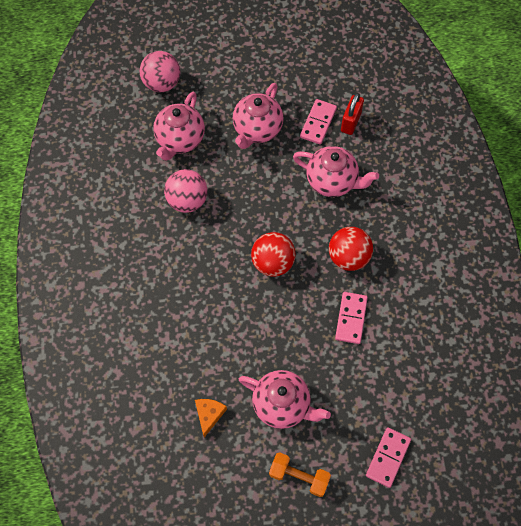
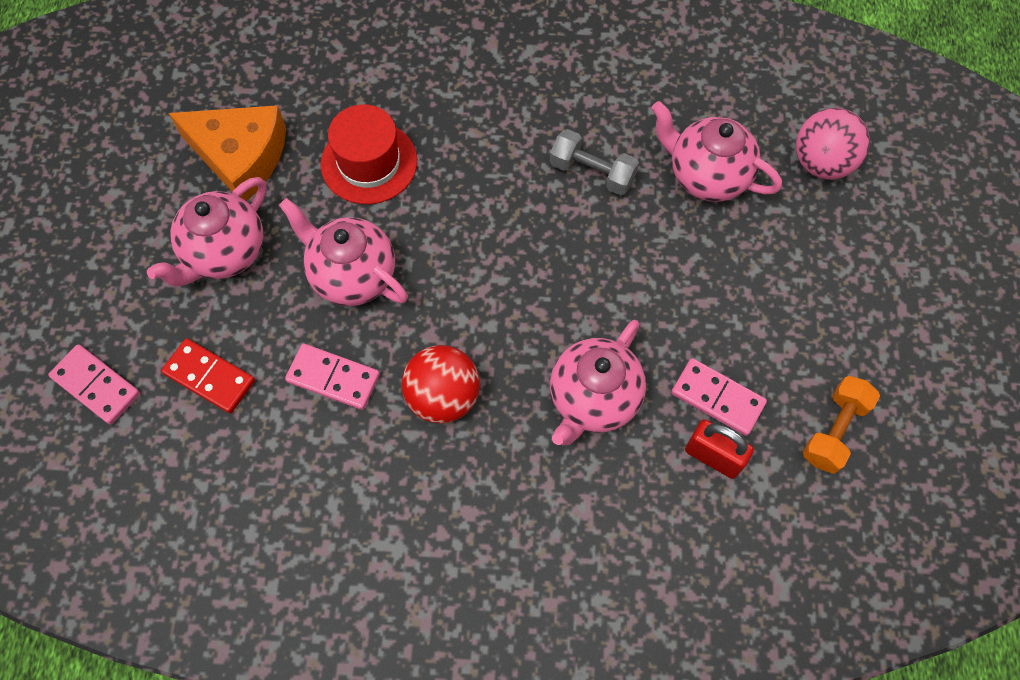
camera: 100 degrees right, 0 degrees up
(187, 200) = (592, 172): pink ball -> grey dumbbell
(200, 331) = (369, 162): none -> red hat
(209, 415) = (240, 156): orange cheese -> orange cheese, size x2.00
(257, 129) = (714, 294): pink teapot -> pink teapot (352, 275)
(273, 262) = (458, 278): red ball -> none
(299, 476) = (114, 257): orange dumbbell -> orange dumbbell (834, 430)
(367, 390) = (209, 377): none -> red domino

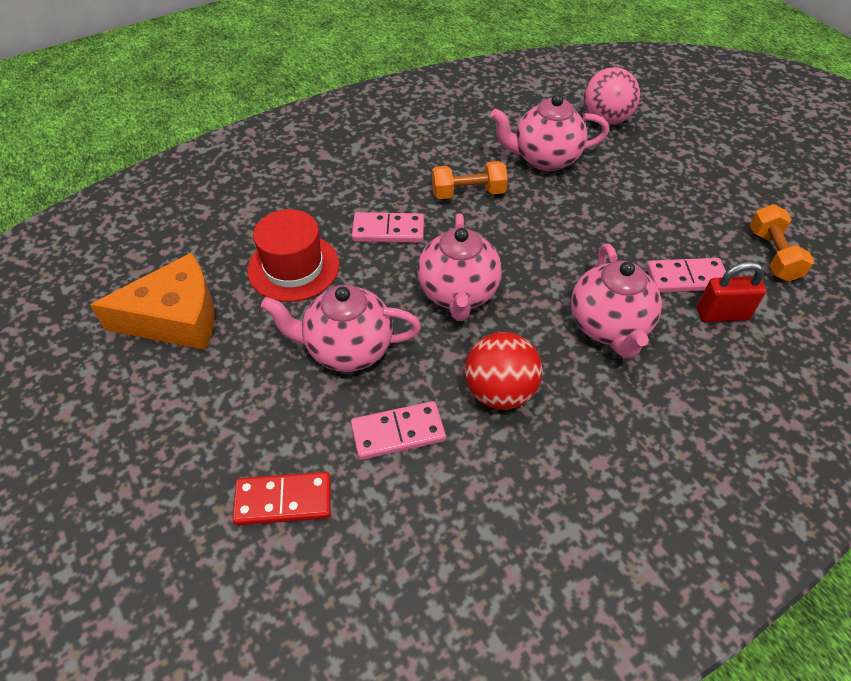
camera: 35 degrees left, 15 degrees down
(96, 385) = (170, 580): pink domino -> pink domino (388, 230)
(224, 253) = (218, 394): pink teapot -> pink teapot (458, 294)
(592, 172) = (468, 193): grey dumbbell -> orange dumbbell

